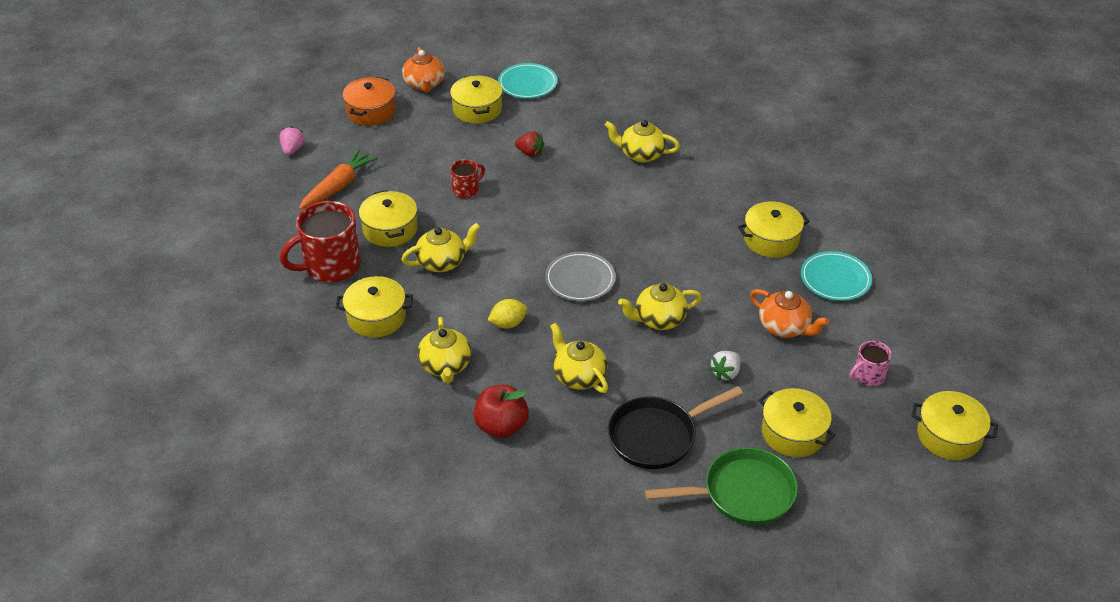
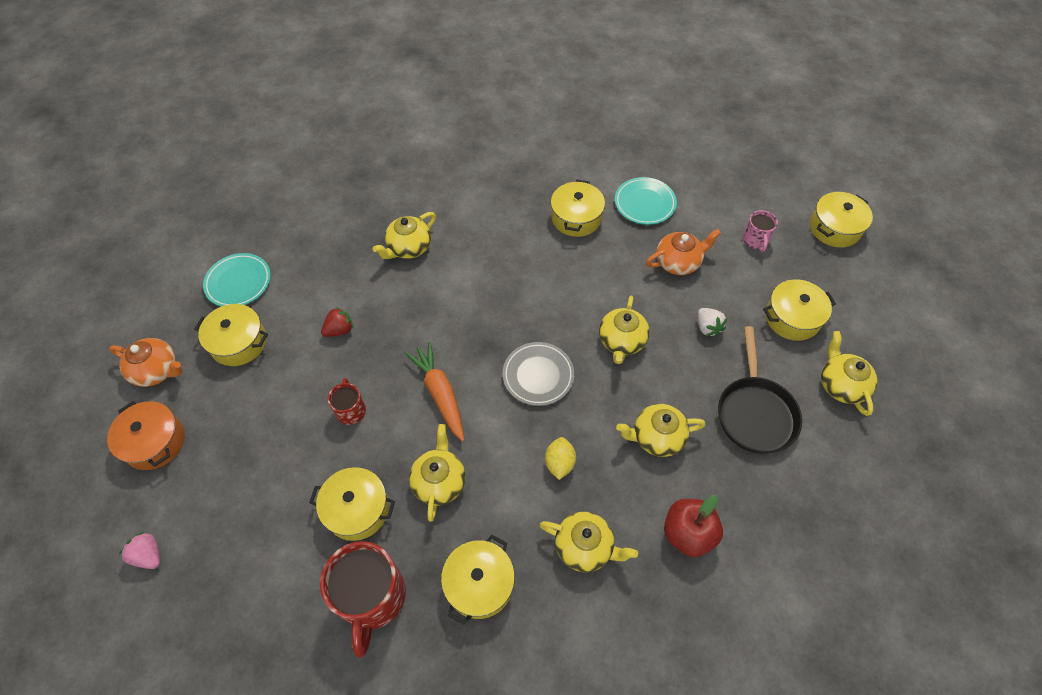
camera: 60 degrees left, 15 degrees up
(338, 186) = (251, 532): orange carrot -> orange carrot (440, 394)
(742, 493) = (841, 385): green pan -> yellow teapot

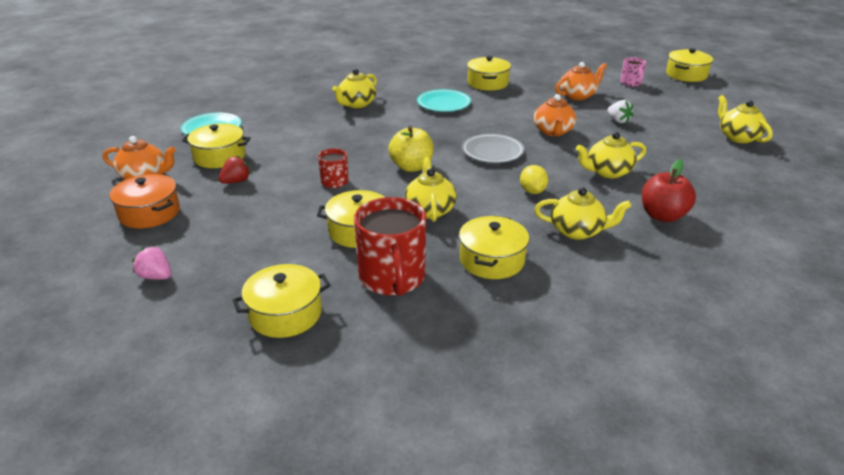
camera: 10 degrees left, 25 degrees down
(339, 330) = (310, 144): red strawberry -> red strawberry (236, 181)
(440, 394) = (411, 167): orange carrot -> yellow apple
(621, 341) = (553, 131): yellow teapot -> orange teapot
(644, 203) = (538, 74): turquoise plate -> turquoise plate (443, 104)
(754, 412) = (680, 154): black pan -> none
(792, 318) = (680, 112): yellow pot -> yellow pot (285, 314)

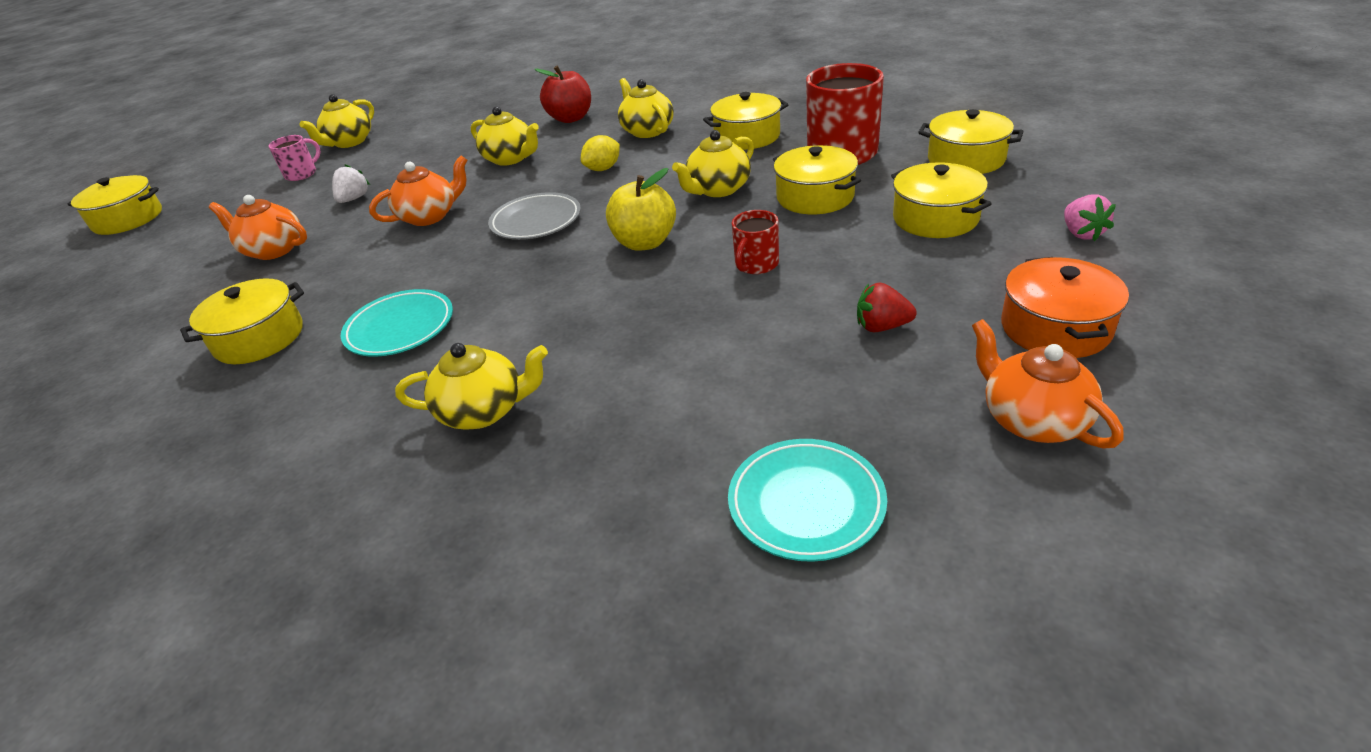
camera: 125 degrees left, 5 degrees up
(219, 157) = (862, 399): yellow pot -> yellow pot (935, 218)
(631, 83) = (189, 238): pink mug -> pink mug (302, 174)

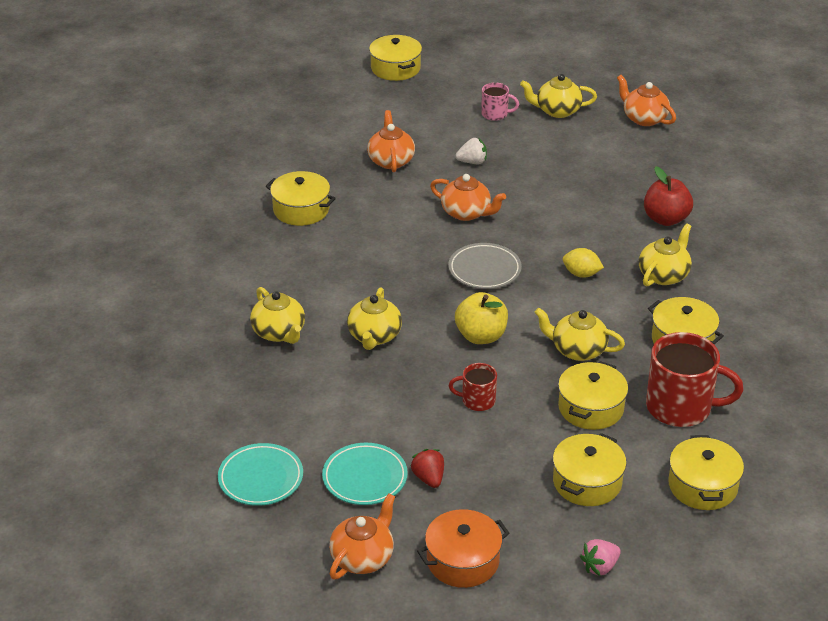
camera: 60 degrees right, 0 degrees up
(400, 328) = (335, 263): turquoise plate -> turquoise plate (365, 478)
(423, 107) = (644, 118): none -> orange teapot
(511, 158) = (573, 215): yellow teapot -> yellow teapot (374, 336)

